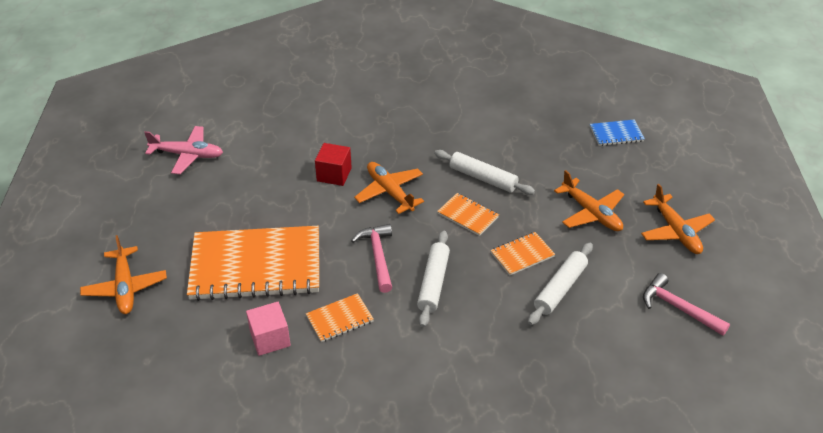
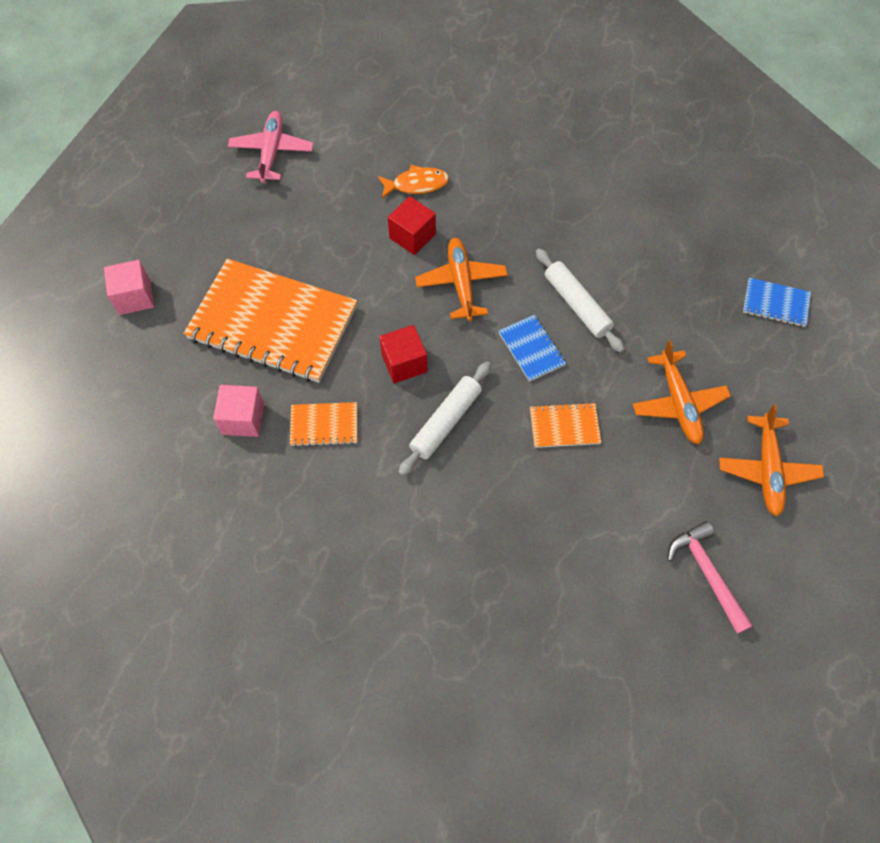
camera: 25 degrees right, 20 degrees up
(125, 287) = (135, 297): orange plane -> pink cube
(187, 155) = (272, 152): pink plane -> pink plane turned 120 degrees counterclockwise
(317, 141) = (416, 184): none -> orange fish
(378, 256) = (404, 363): pink hammer -> red cube
(468, 215) = (531, 349): orange notebook -> blue notebook
(560, 288) = (582, 489): white rolling pin -> none

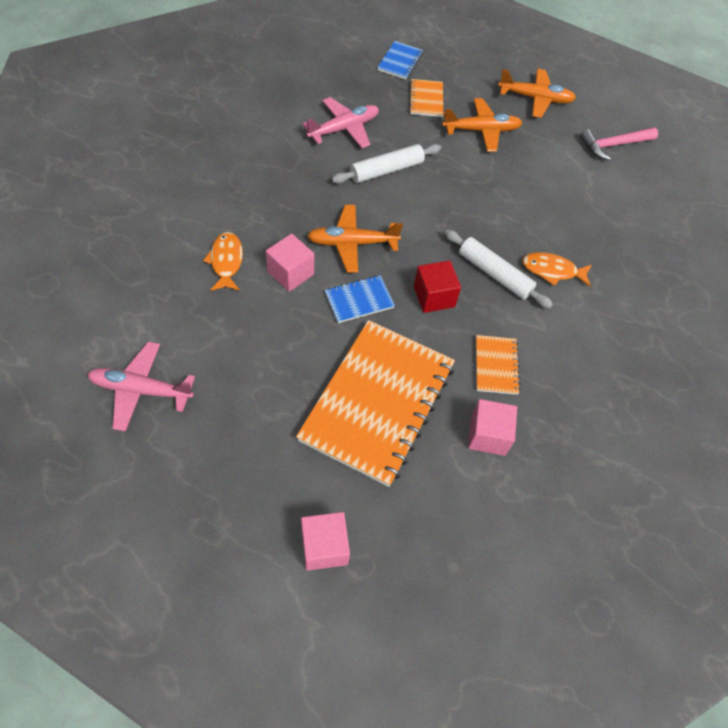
camera: 90 degrees left, 5 degrees down
(412, 236) = (290, 273): red cube -> pink cube
(462, 485) = (552, 271): none -> orange fish
(531, 349) = (427, 206): blue notebook -> blue notebook (359, 300)
(564, 426) = (500, 198): orange notebook -> orange notebook (426, 99)
(631, 258) = (344, 129): none -> pink plane

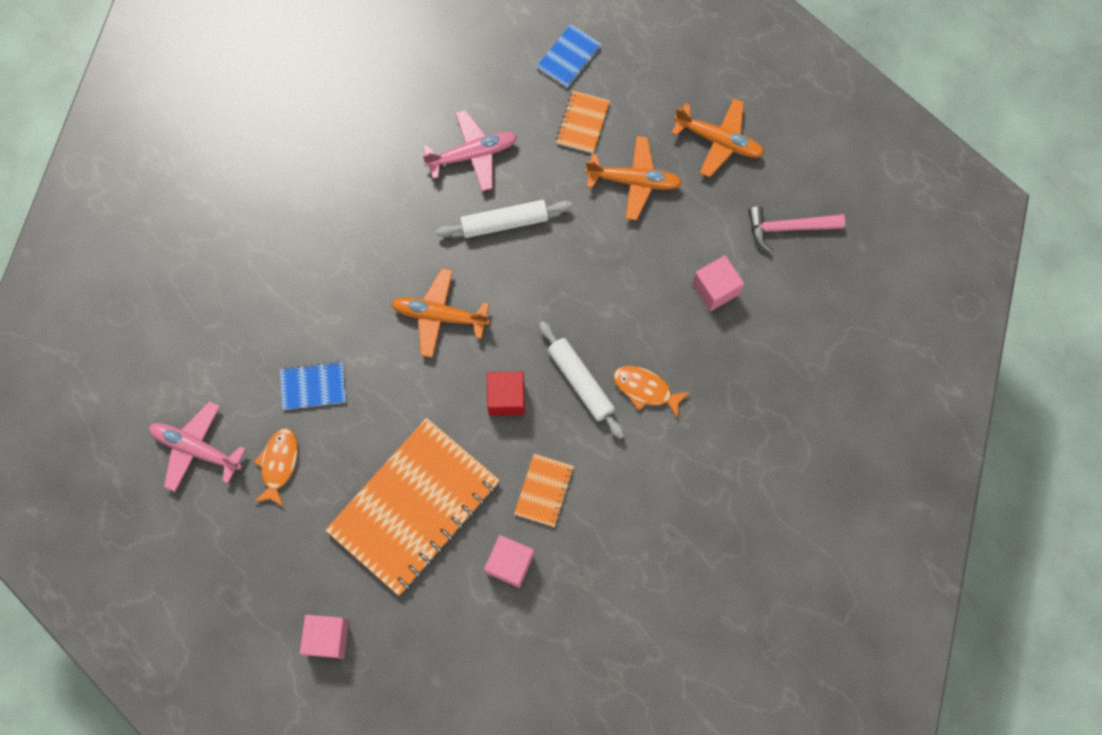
camera: 20 degrees right, 15 degrees up
(226, 262) = (304, 316): orange fish -> orange fish (279, 464)
(290, 273) = (366, 342): pink cube -> pink cube (715, 289)
(359, 300) = (427, 388): blue notebook -> blue notebook (313, 386)

